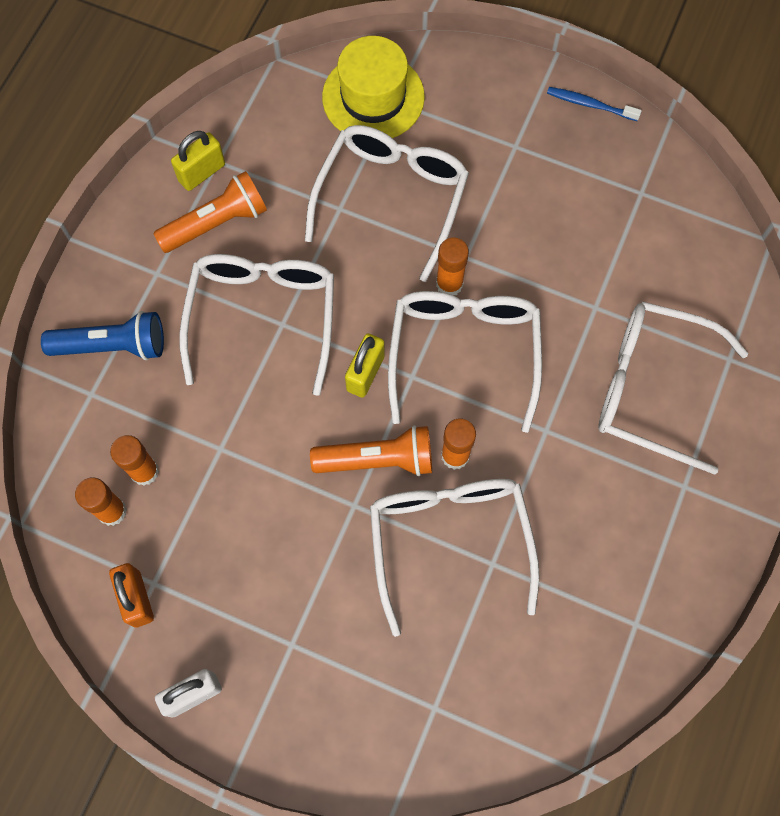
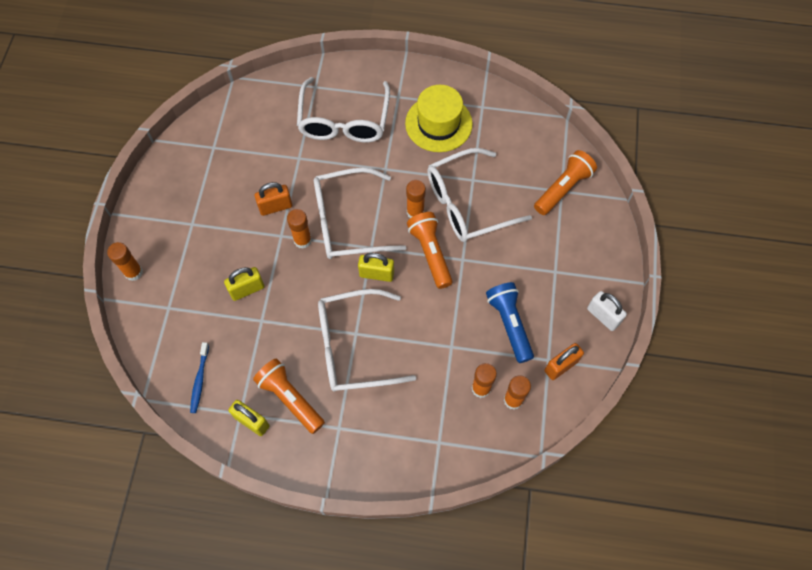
camera: 105 degrees left, 5 degrees down
(112, 346) = (401, 439): blue flashlight -> blue flashlight (509, 324)
(373, 97) = (167, 321): yellow hat -> yellow hat (438, 123)
(391, 198) = (247, 289): white glasses -> yellow padlock
(437, 712) = (563, 188): none -> orange flashlight
(457, 67) = (133, 272): none -> orange glue stick
(515, 258) = (275, 207): none -> orange padlock
(590, 104) = (152, 186): blue toothbrush -> blue toothbrush (200, 380)

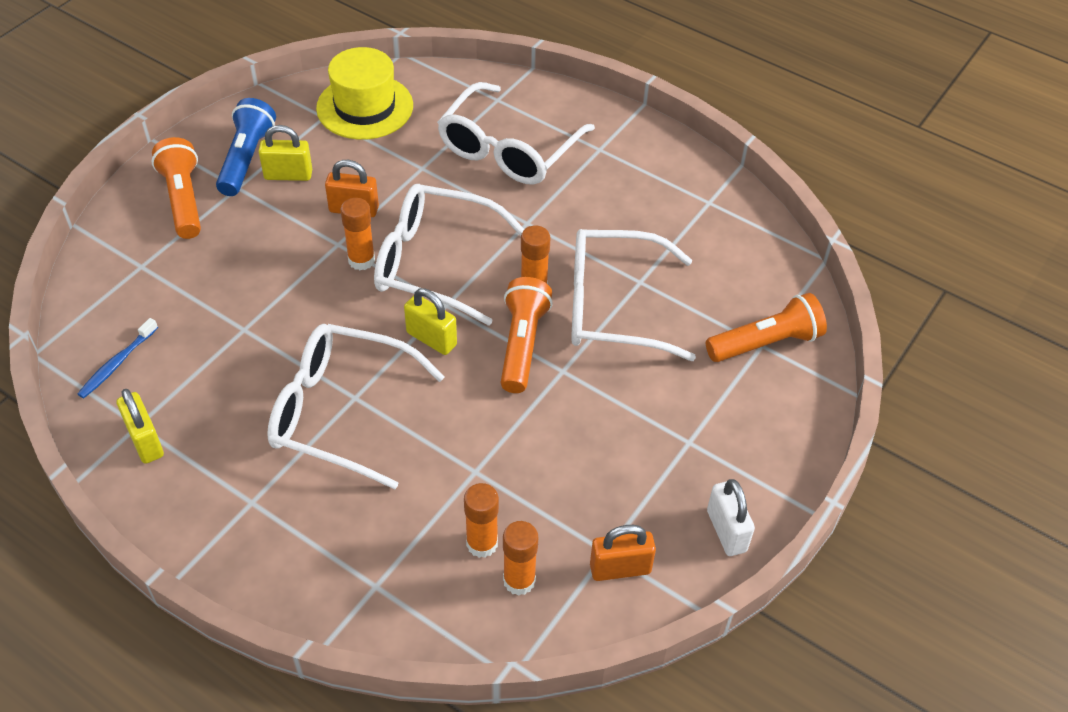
camera: 25 degrees right, 15 degrees down
(133, 272) = (129, 211): orange glue stick -> none
(247, 289) = (251, 286): yellow padlock -> yellow padlock (288, 175)
(290, 398) = (214, 436): orange flashlight -> orange flashlight (184, 199)
(438, 123) = (634, 199): yellow hat -> yellow hat (365, 107)
(509, 324) = (578, 480): blue flashlight -> blue flashlight (247, 159)

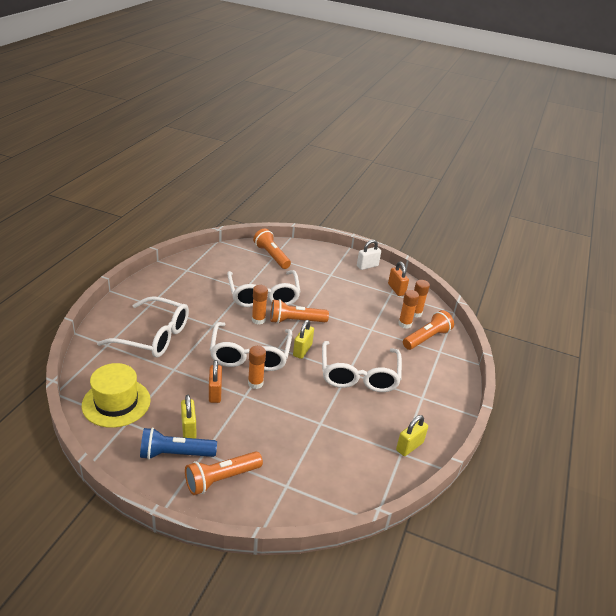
camera: 105 degrees left, 15 degrees down
(117, 363) = (365, 474): blue toothbrush -> none
(424, 574) = (427, 338): none -> orange flashlight

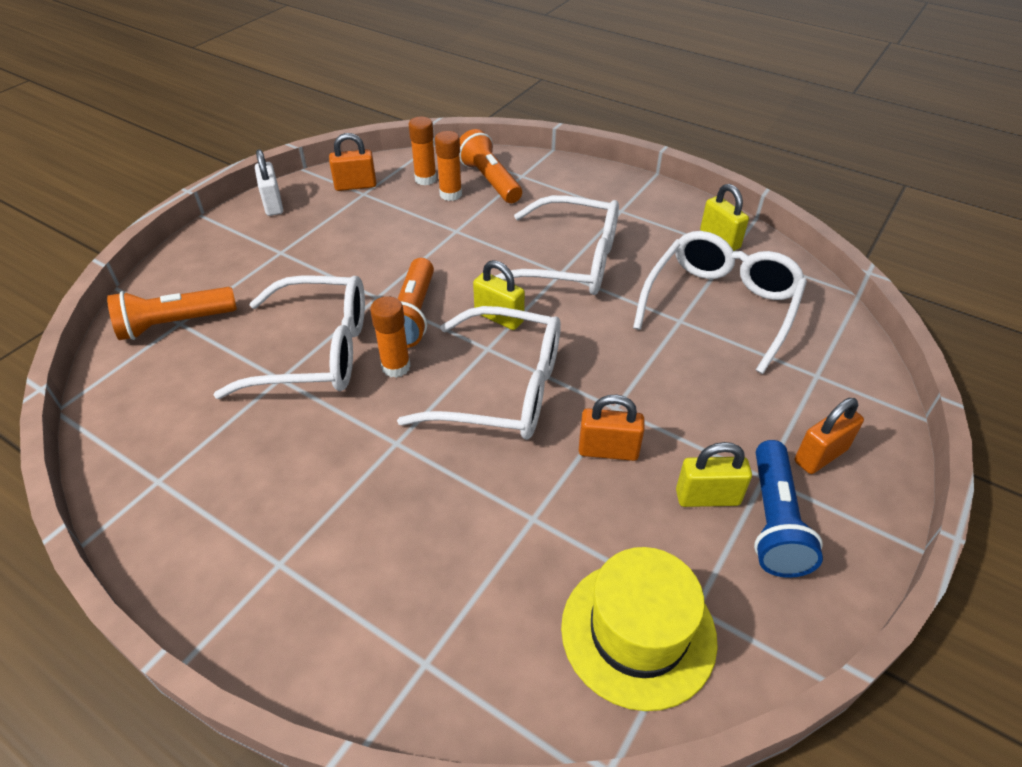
camera: 75 degrees left, 10 degrees up
(153, 336) = (412, 555): white glasses -> white glasses (720, 306)
(221, 479) = (820, 455): orange flashlight -> orange padlock
(255, 383) = (583, 389): orange glue stick -> none

